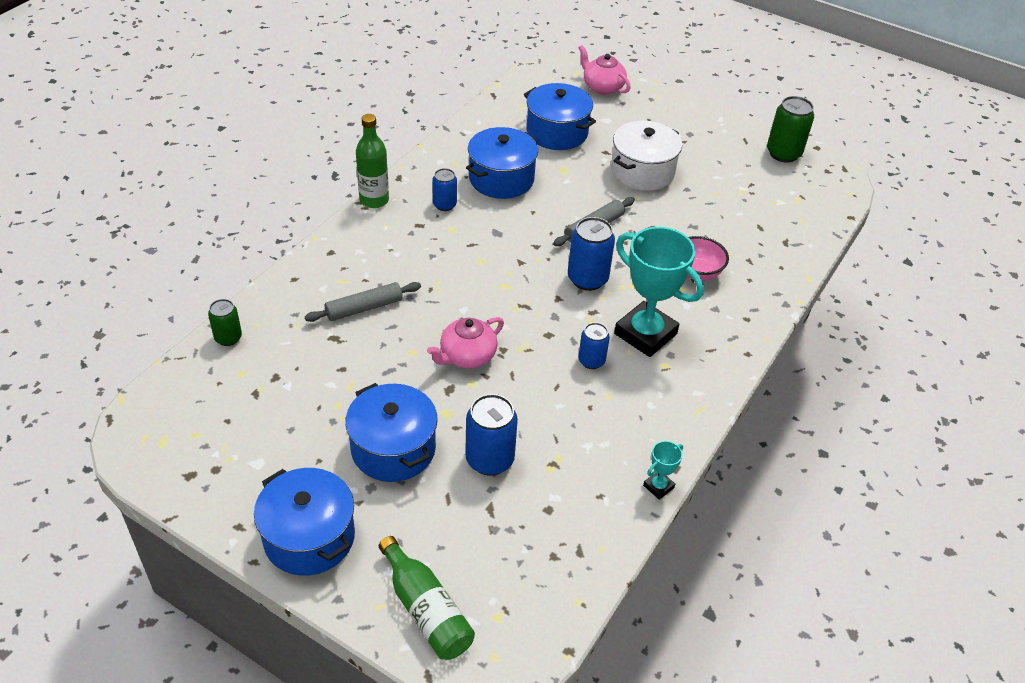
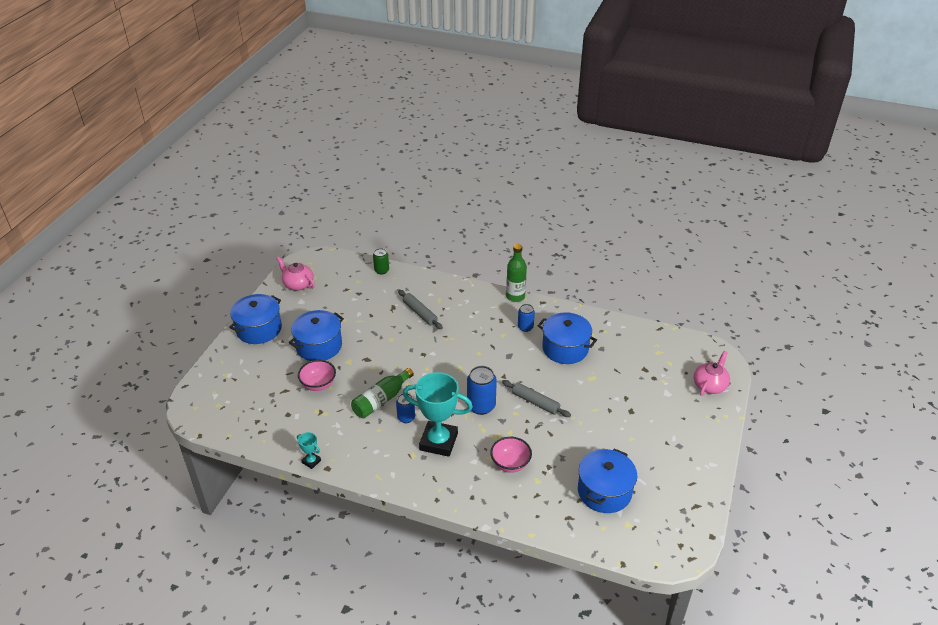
camera: 80 degrees right, 5 degrees down
(426, 610) = (220, 378): green bottle -> green bottle (381, 400)
(467, 356) = (394, 361): pink teapot -> pink teapot (298, 284)
(489, 459) = (318, 384): blue can -> pink bowl
(557, 132) = (634, 368): blue pot -> blue pot (604, 491)
(642, 171) = (613, 421): white pot -> none
(645, 334) = (438, 442): turquoise trophy -> turquoise trophy turned 75 degrees clockwise
(783, 153) = (688, 511): green can -> none

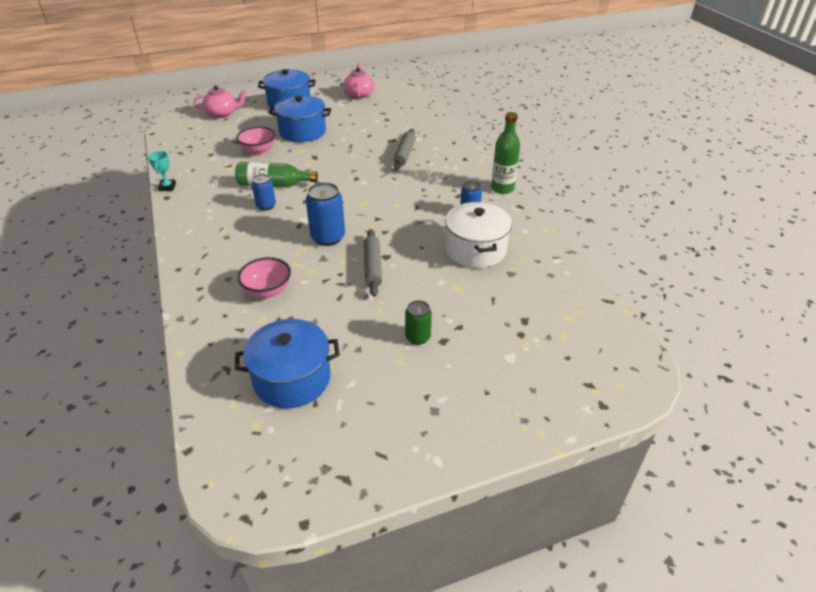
camera: 50 degrees right, 0 degrees up
(381, 270) = (428, 116): green can -> green can (418, 337)
(438, 442) = (254, 236): turquoise trophy -> none
(565, 348) = (475, 250): blue pot -> white pot
(710, 385) = (575, 390): pink teapot -> pink teapot (222, 113)

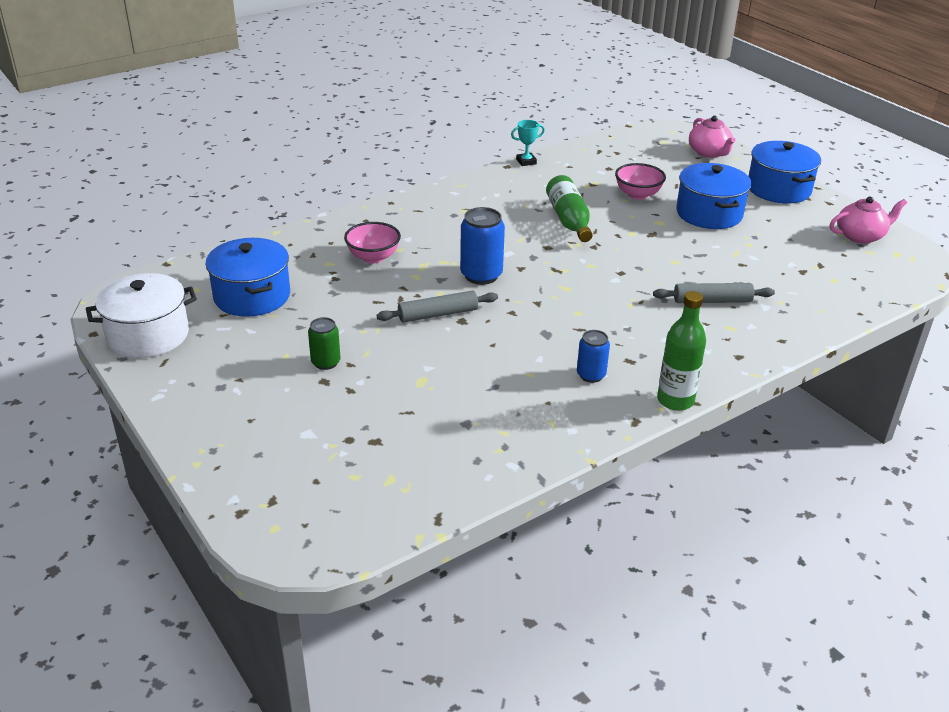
camera: 75 degrees right, 5 degrees down
(266, 206) = (523, 224): blue can -> none
(475, 250) = (505, 388): white pot -> white pot (148, 335)

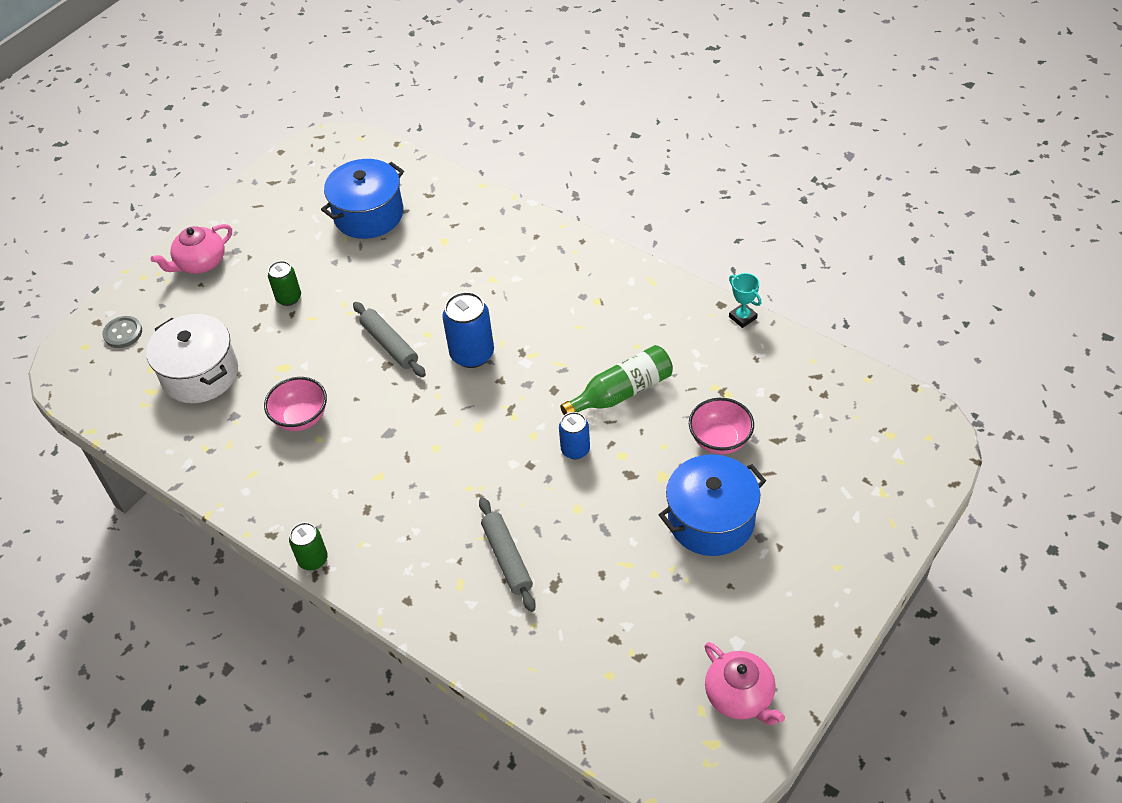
camera: 75 degrees right, 15 degrees up
(148, 335) = (289, 181): white pot -> white pot (200, 374)
(278, 491) = (123, 333): none -> grey button
(373, 257) = (468, 266): pink bowl -> pink bowl (301, 418)
(591, 375) = (332, 484): blue can -> blue can (575, 450)
(675, 400) = (313, 559): green bottle -> green can
(709, 153) = (888, 490): pink teapot -> pink teapot (200, 263)
(779, 189) = (825, 585): blue pot -> none

